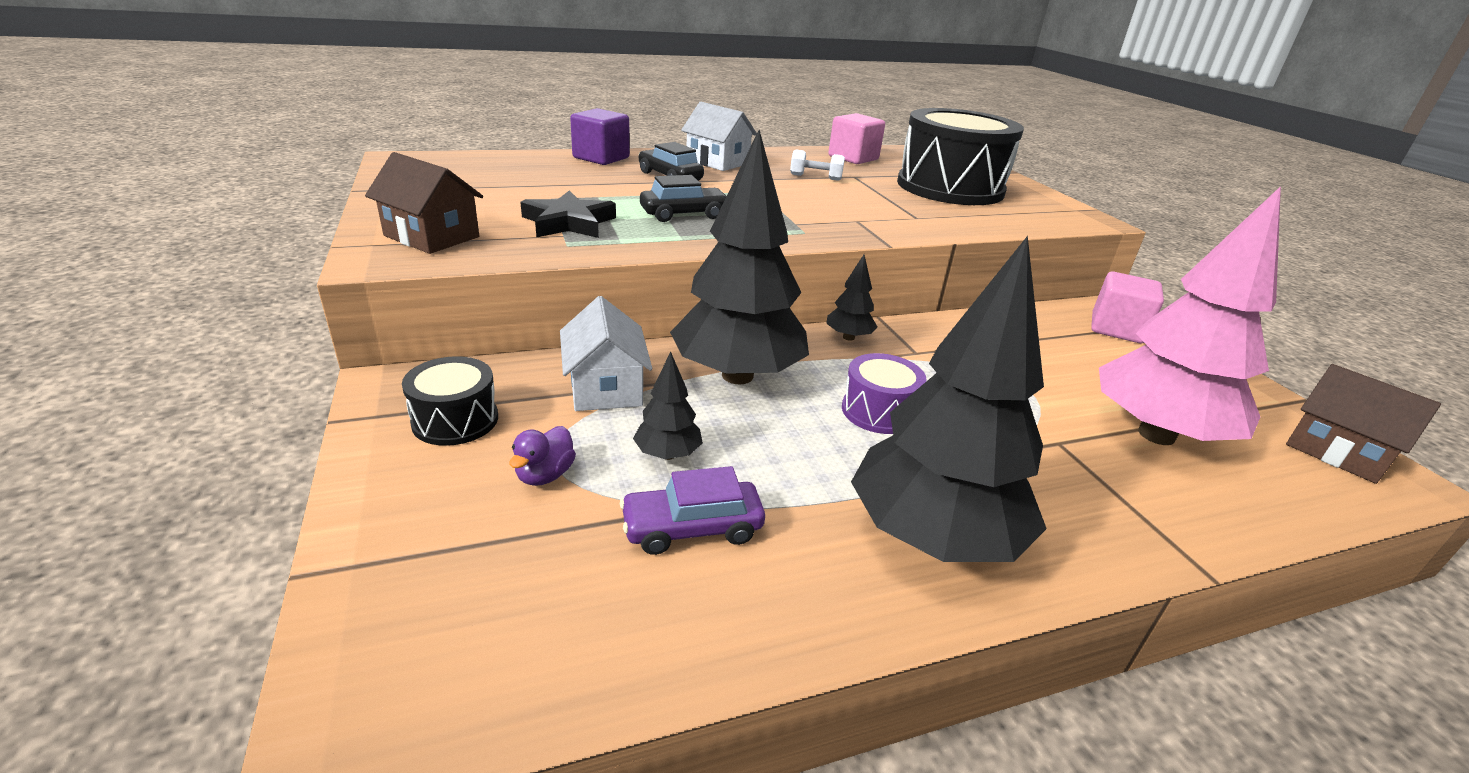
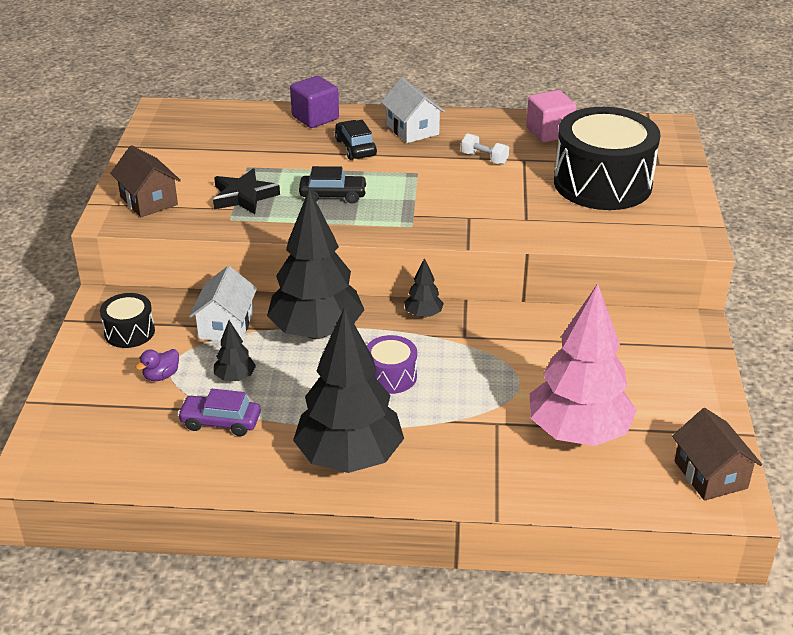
camera: 25 degrees right, 5 degrees up
(1116, 329) = (665, 345): pink cube -> none

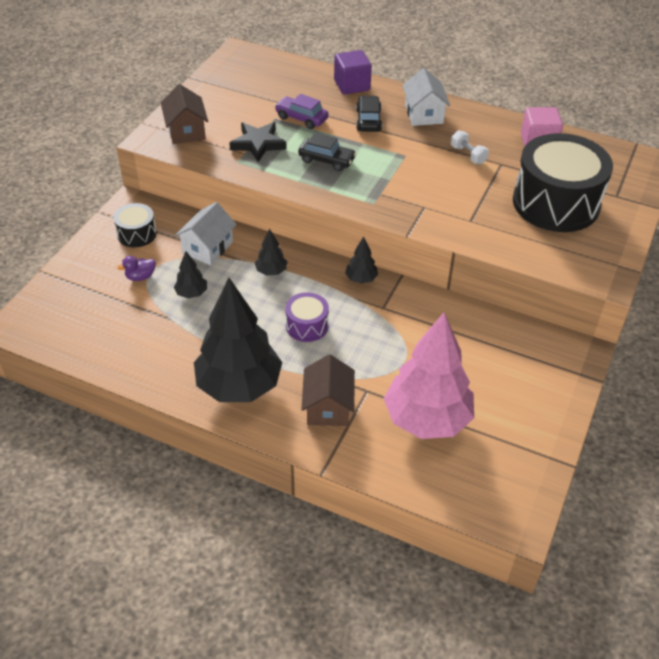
camera: 20 degrees right, 10 degrees up
(220, 422) = (162, 327): purple car -> purple car (301, 118)
(316, 332) = (271, 271): black tree -> black tree, size x0.42
(710, 475) = (515, 490): brown house -> brown house (328, 406)

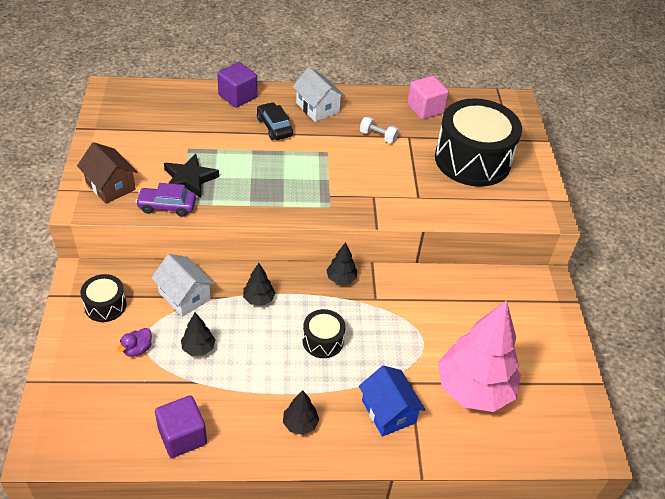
camera: 30 degrees left, 0 degrees up
(132, 357) = (182, 436): none -> purple cube
(208, 247) = (184, 296): white house -> white house turned 45 degrees counterclockwise
(239, 386) = (300, 424): black tree -> black tree, size x0.42
(301, 118) = (213, 142): purple car -> purple car (167, 206)
(307, 326) = (323, 341): purple drum -> black drum
(326, 160) = (262, 177): black car -> none
(328, 406) = (388, 411): brown house -> blue house

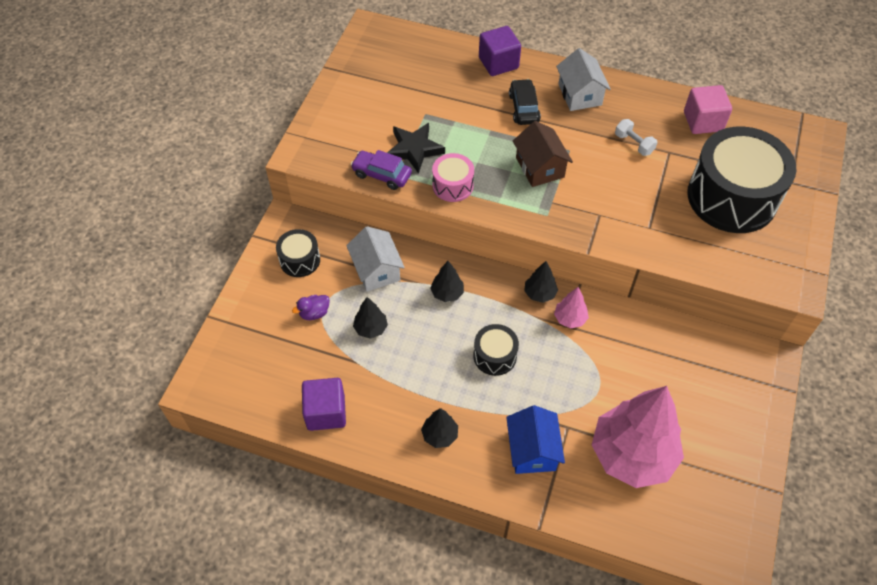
camera: 25 degrees right, 10 degrees up
(110, 186) = (335, 139): brown house -> brown house (539, 167)
(236, 201) = (452, 185): none -> pink drum
(375, 292) = (570, 319): none -> pink tree

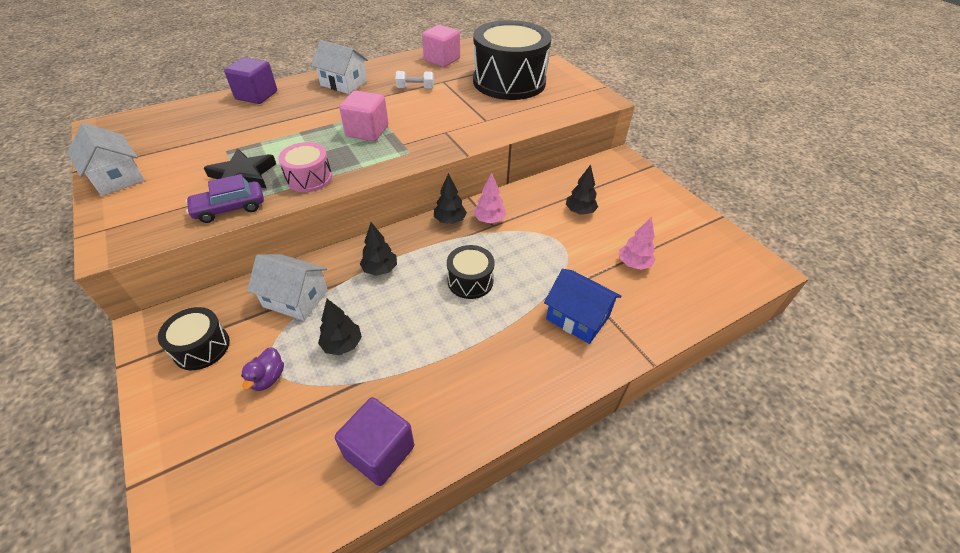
camera: 50 degrees left, 10 degrees down
(343, 92) = (117, 177): none -> white house
(440, 435) = (502, 371): black tree -> black tree (579, 211)
(524, 108) = (310, 108): black car -> none
(539, 167) = (367, 131): brown house -> pink cube
(632, 454) = (633, 264): pink tree -> pink tree, size x0.42

